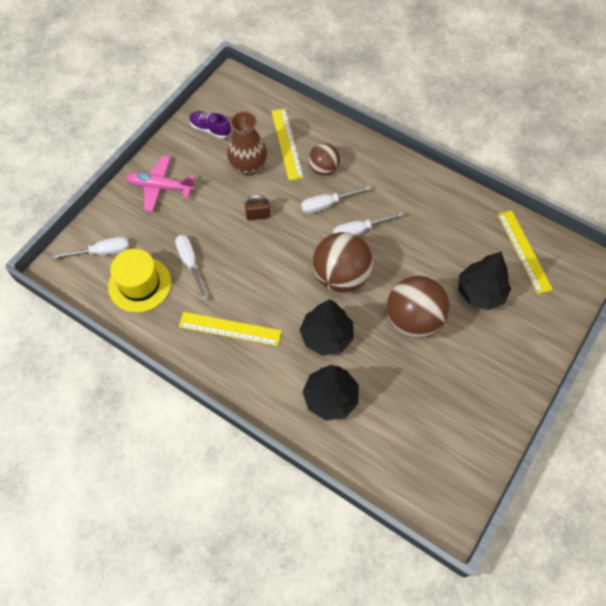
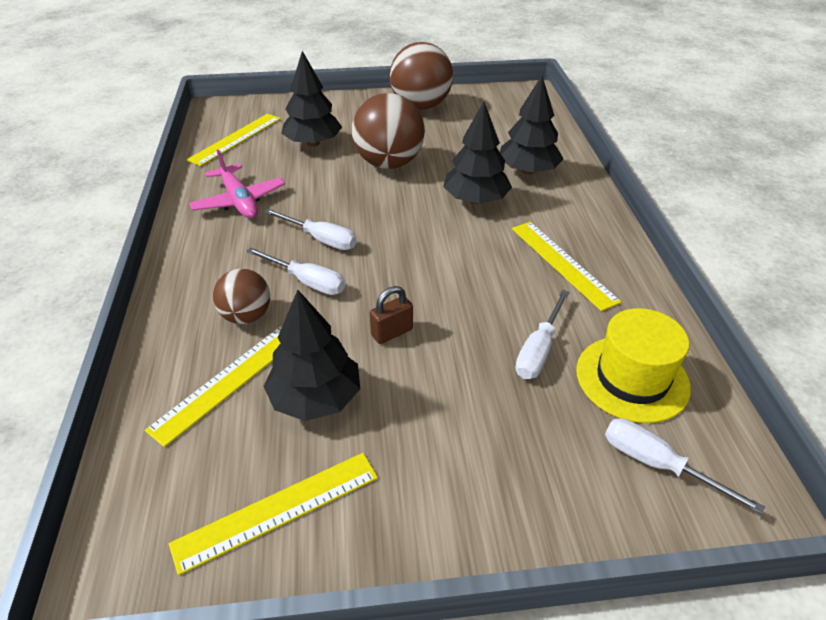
camera: 130 degrees left, 20 degrees down
(160, 187) = (470, 485): pink plane -> pink plane (239, 201)
(210, 129) = (277, 510): purple shoe -> yellow ruler
(248, 166) = (316, 398): brown vase -> black tree
(258, 215) = (392, 332): brown padlock -> brown padlock turned 75 degrees counterclockwise
(341, 276) = (397, 223): brown ball -> brown ball (421, 106)

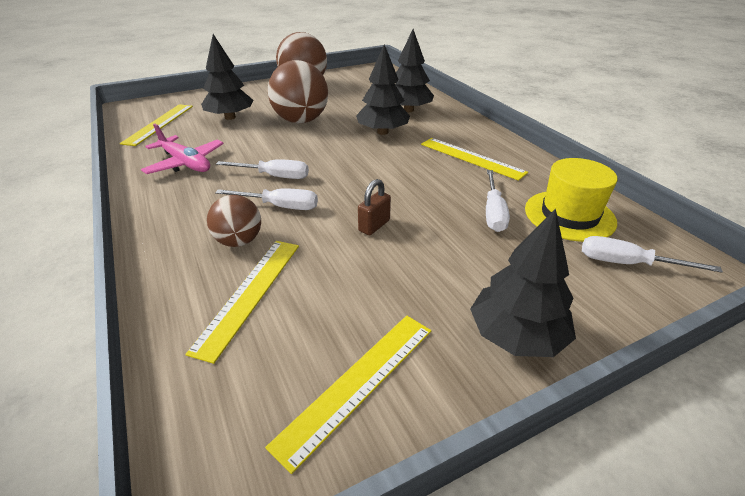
camera: 20 degrees left, 5 degrees down
(316, 398) = (339, 286): black tree -> black tree (516, 336)

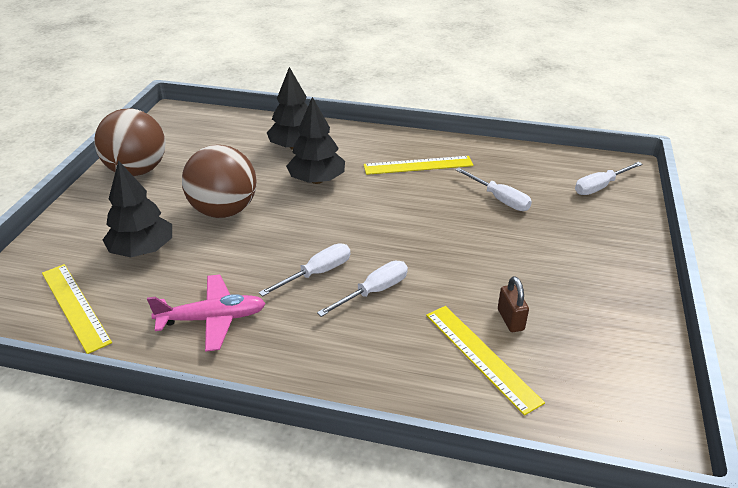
camera: 50 degrees left, 0 degrees up
(239, 241) = (403, 335): brown ball -> none
(357, 383) = (613, 344): yellow ruler -> none
(374, 226) = (458, 257): brown padlock -> brown padlock (510, 320)
(516, 336) = (624, 263): black tree -> none
(569, 215) = (535, 174): yellow hat -> none

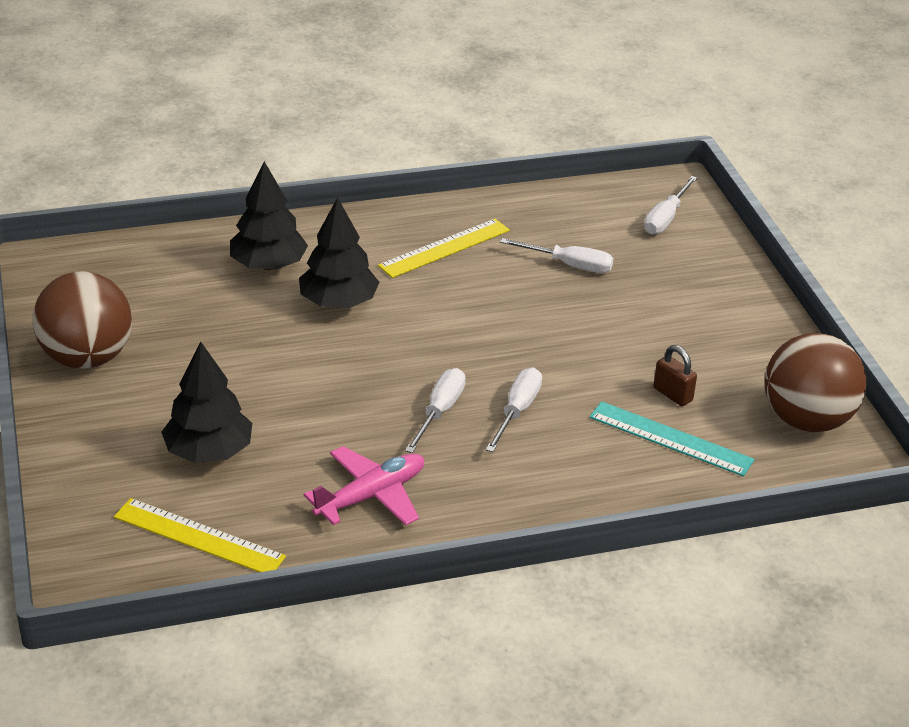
camera: 30 degrees left, 0 degrees up
(224, 211) = (260, 375): brown ball -> brown ball (807, 420)
(481, 356) = (670, 438): yellow ruler -> turquoise ruler

